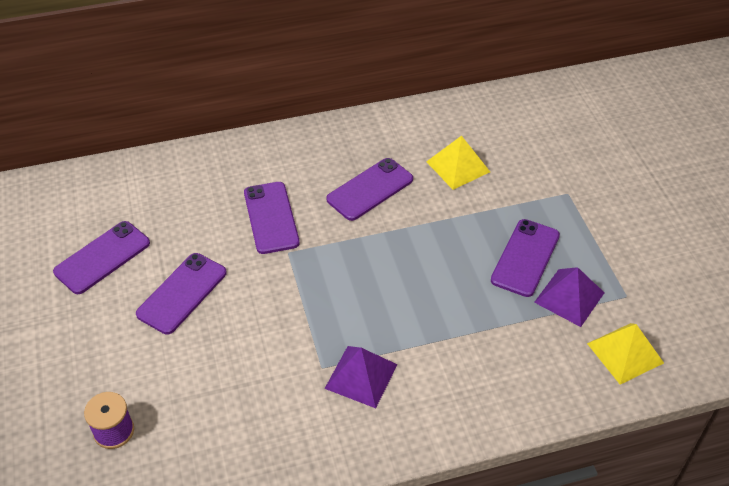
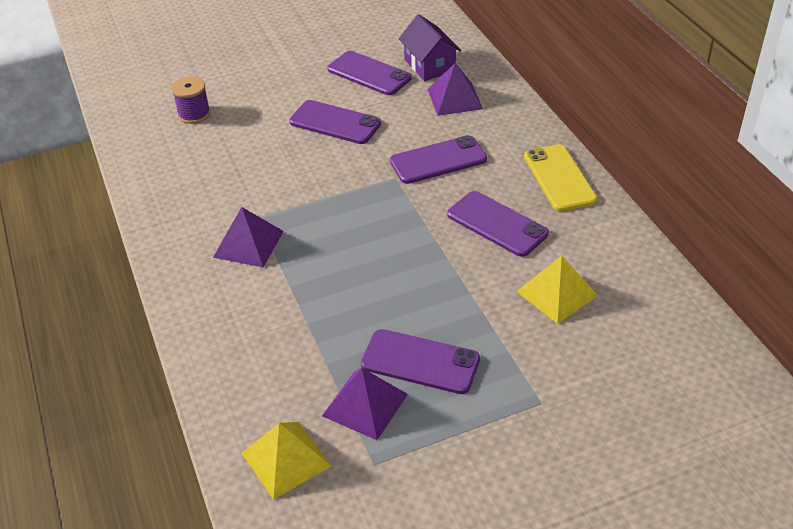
camera: 85 degrees right, 5 degrees down
(109, 206) = (429, 65): none -> purple house
(177, 194) = (455, 99): none -> purple pyramid
(319, 142) = (559, 178): none -> yellow phone

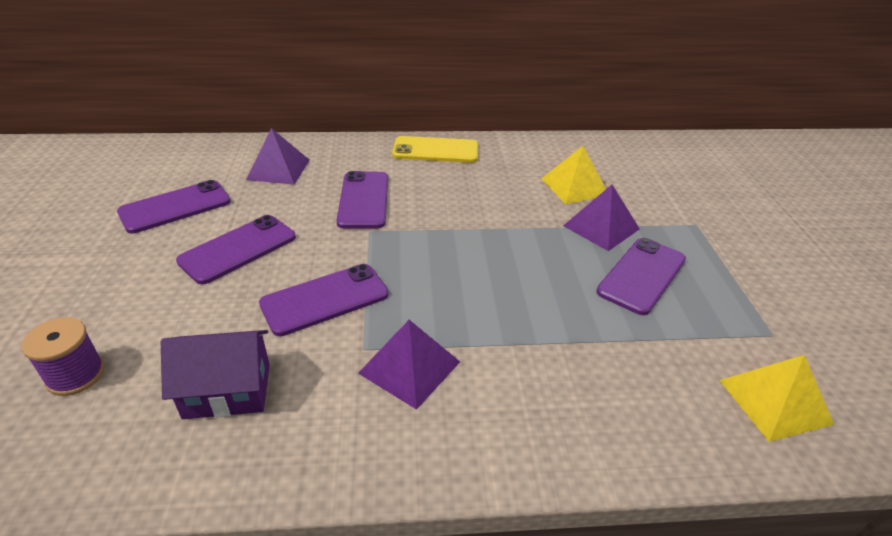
camera: 75 degrees left, 5 degrees down
(365, 405) = (696, 324): purple pyramid -> purple pyramid (601, 227)
(429, 65) = (208, 169): purple house -> purple house (227, 390)
(497, 224) = (476, 192): purple phone -> purple phone (325, 299)

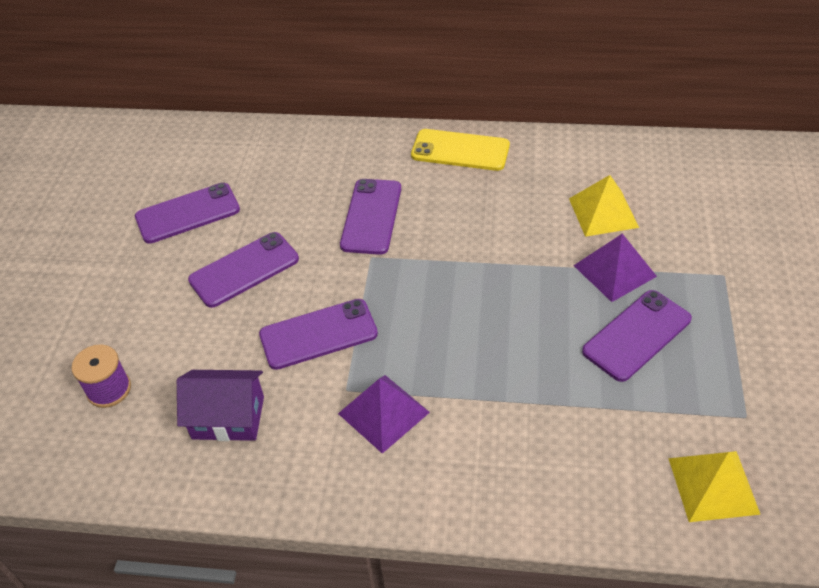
camera: 15 degrees right, 10 degrees up
(278, 169) = (290, 169): purple pyramid -> none

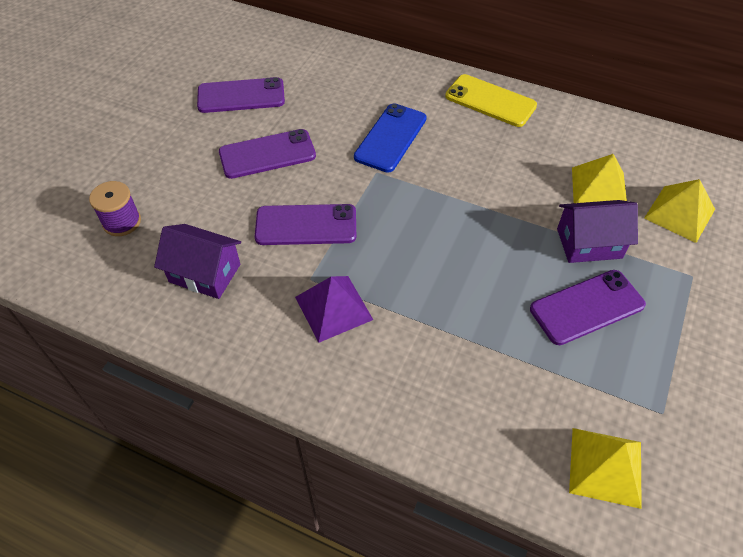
camera: 15 degrees right, 5 degrees up
(371, 216) = (390, 138): purple phone -> blue phone
(614, 271) = (589, 243): purple pyramid -> purple house
(689, 216) = (679, 213): none -> yellow pyramid

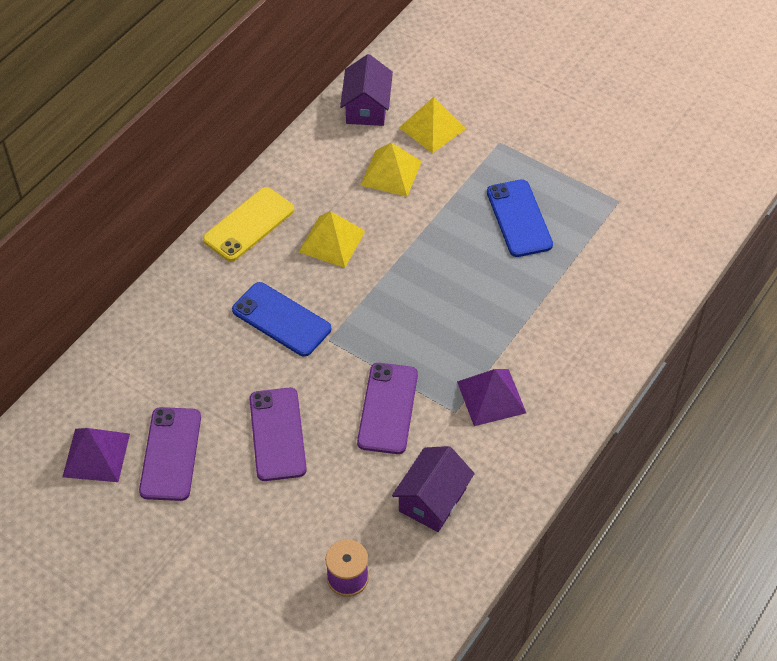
camera: 80 degrees left, 0 degrees up
(236, 58) = (96, 455): none -> purple pyramid
(587, 307) = (519, 218): purple phone -> blue phone
(589, 243) = (453, 198): purple house -> purple house (367, 107)
(605, 466) = (657, 247): yellow pyramid -> yellow pyramid (331, 241)

